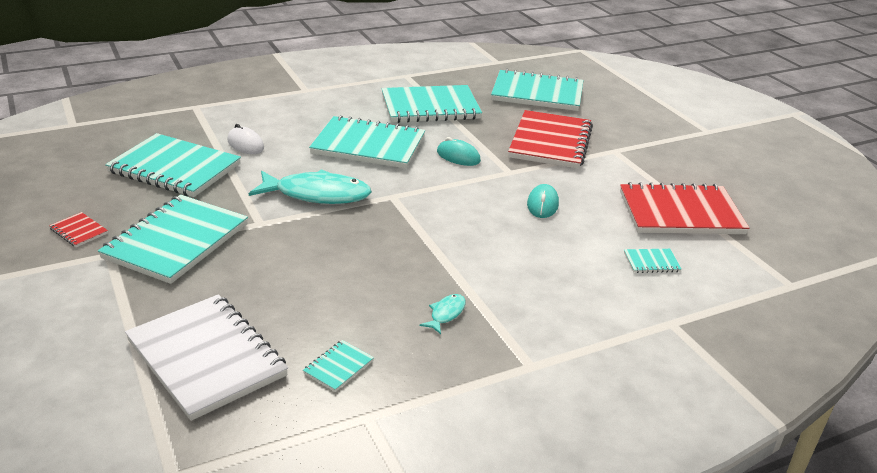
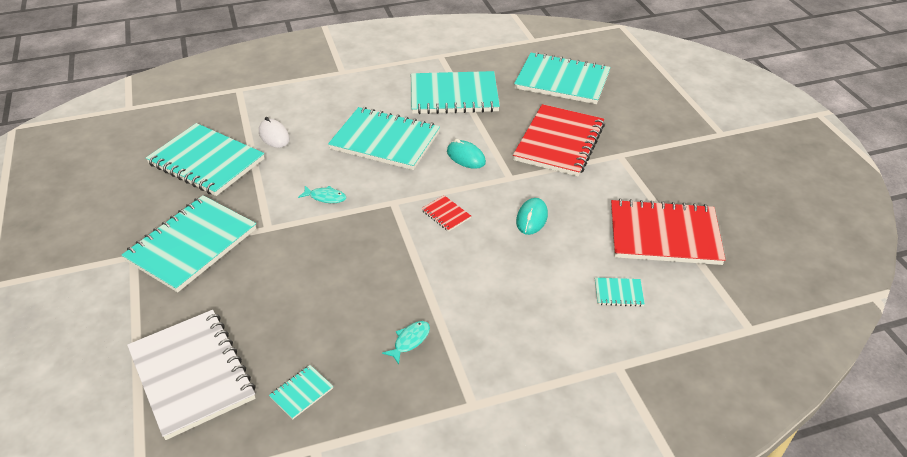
camera: 10 degrees right, 10 degrees up
(79, 231) = (112, 229): red notebook -> red notebook (446, 214)
(317, 194) = (325, 197): turquoise fish -> turquoise fish, size x0.44

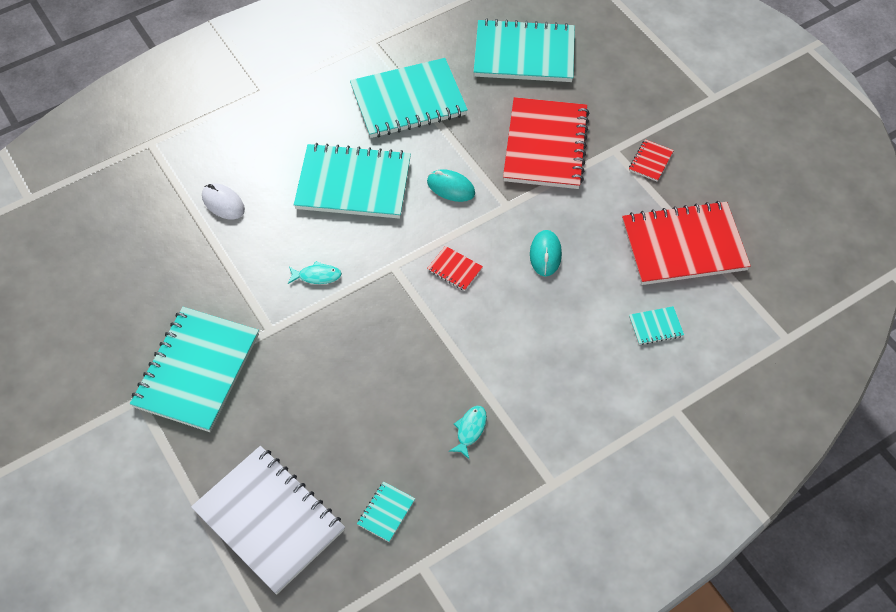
camera: 15 degrees left, 15 degrees up
(206, 162) = (161, 257): turquoise notebook -> none
(650, 168) = (650, 161): none -> red notebook

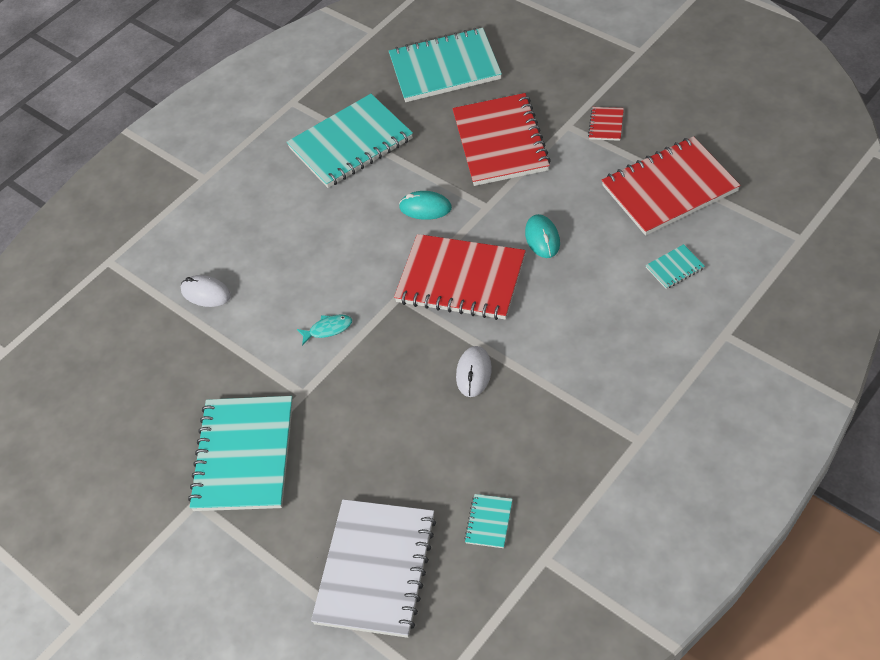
camera: 10 degrees left, 5 degrees down
(269, 520) = (376, 569): white notebook -> white notebook turned 75 degrees clockwise
(353, 184) = (328, 234): turquoise notebook -> none
(430, 364) = (473, 373): none -> white mouse
(454, 269) = (461, 279): red notebook -> red notebook, size x2.45
(470, 430) = (538, 419): turquoise fish -> none

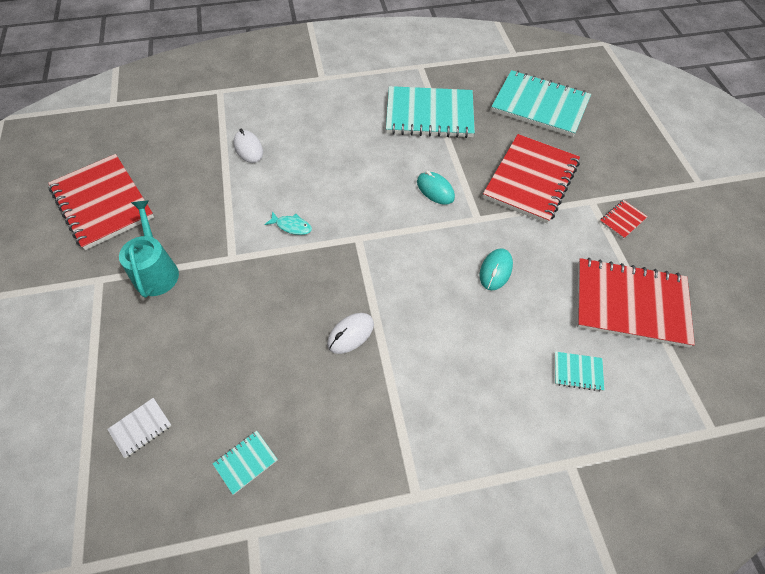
camera: 30 degrees right, 5 degrees up
(244, 455) = (156, 271): turquoise notebook -> turquoise watering can
(376, 569) = (140, 428): white notebook -> white notebook, size x0.41
(461, 279) = (409, 258): red notebook -> red notebook (102, 203)

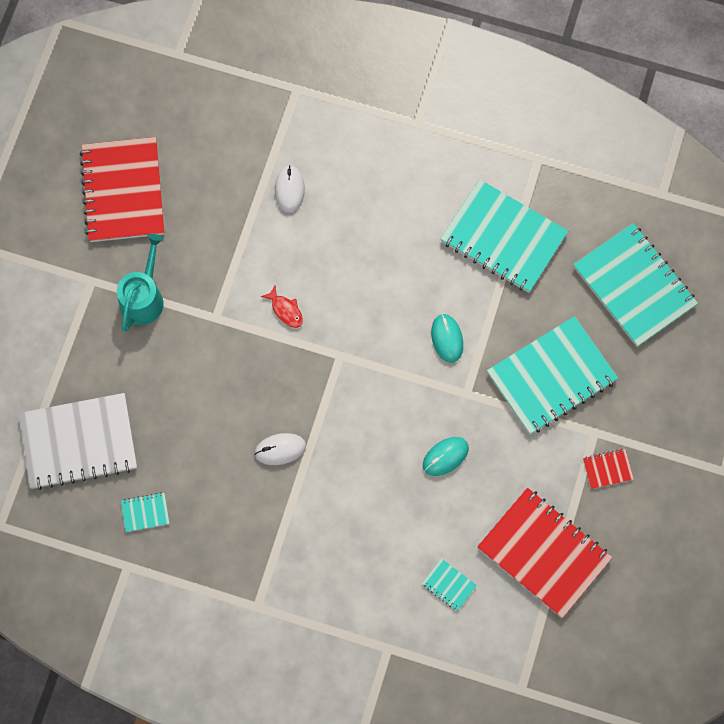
camera: 30 degrees right, 15 degrees up
(140, 428) = (79, 442): white notebook -> white notebook, size x2.45
(292, 226) = (285, 310): turquoise fish -> red fish
(531, 180) = (551, 377): red notebook -> turquoise notebook

